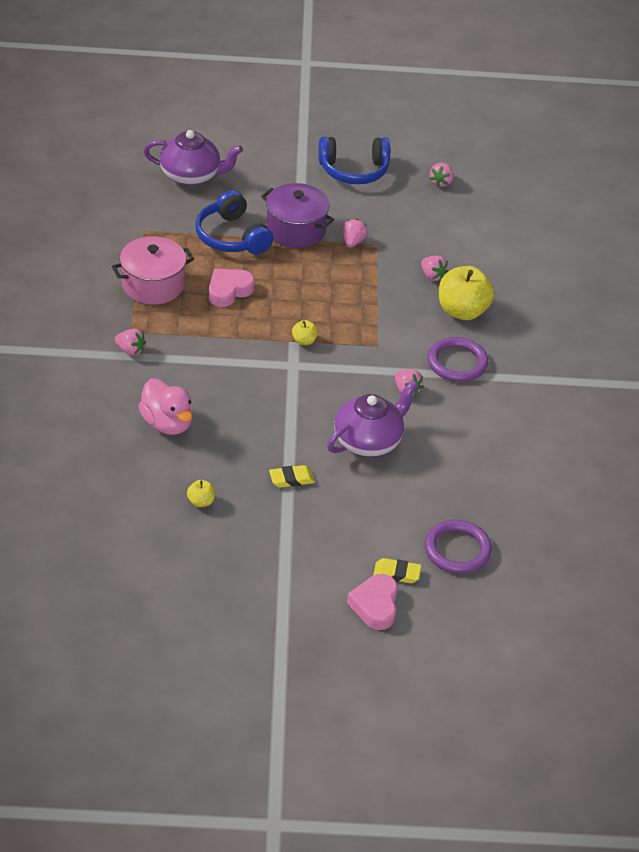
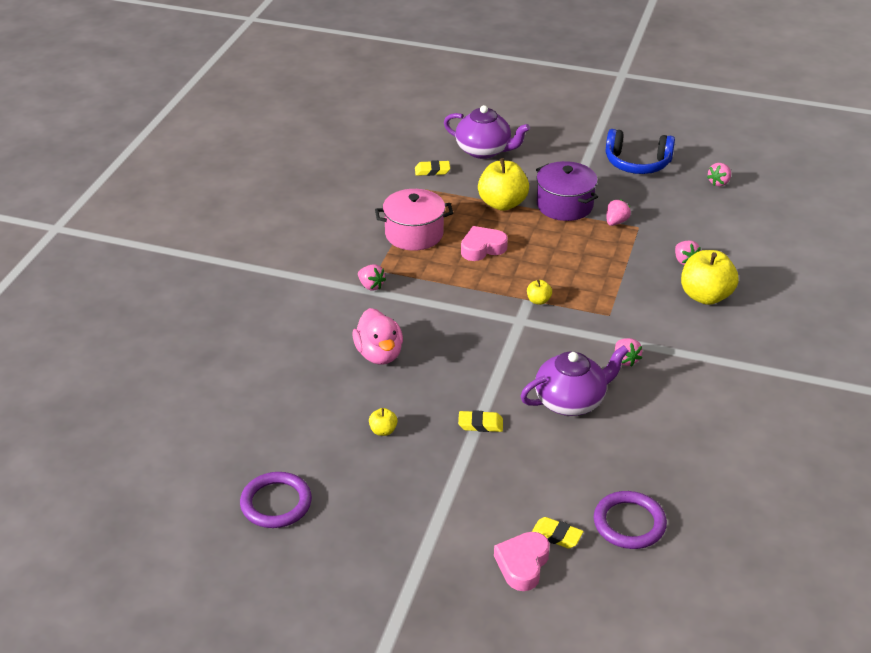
camera: 20 degrees right, 5 degrees down
(145, 208) = (432, 171): none -> yellow eraser
(232, 237) = (502, 204): blue headphones -> yellow apple
(457, 362) = (685, 342): purple ring -> purple ring (276, 503)

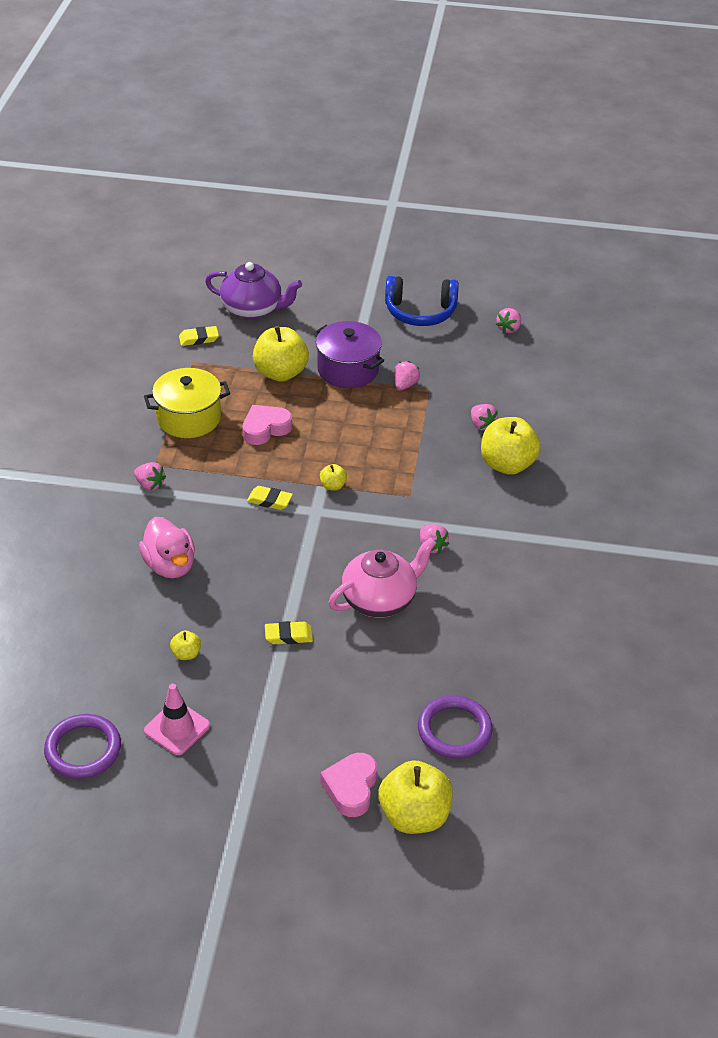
camera: 10 degrees left, 5 degrees up
(365, 494) = (177, 728): none -> pink traffic cone
(414, 234) = (189, 418): pink pot -> yellow pot
(556, 535) = (382, 752): yellow eraser -> yellow eraser (269, 500)
(571, 401) = (380, 599): purple teapot -> pink teapot
(581, 596) = (414, 816): none -> yellow apple

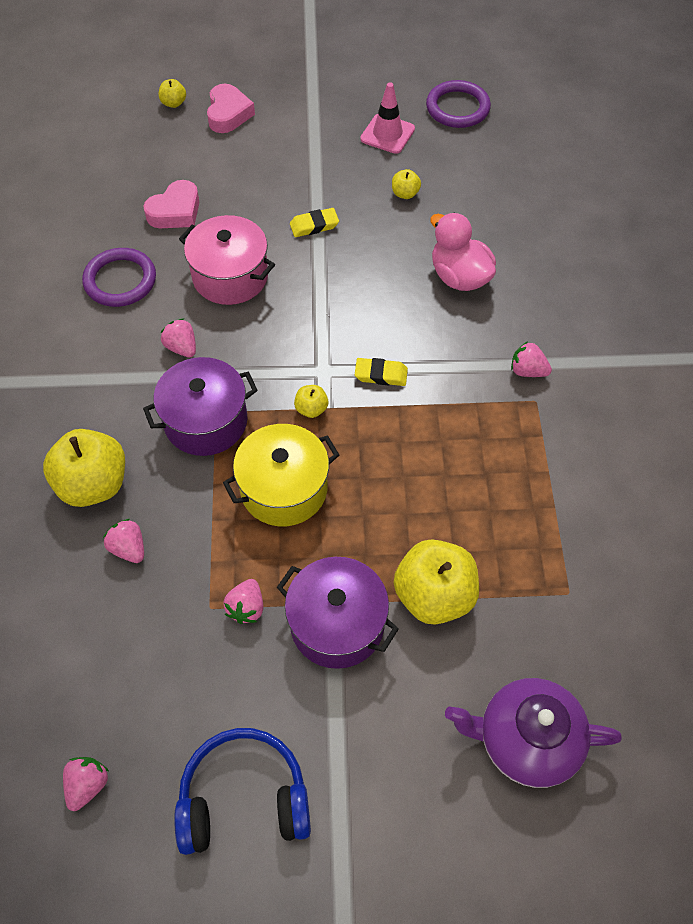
camera: 170 degrees right, 15 degrees up
(189, 418) = (527, 483): yellow pot -> yellow pot (284, 489)
(199, 339) = (582, 646): yellow eraser -> none
(265, 428) = (421, 484): pink heart -> pink heart (175, 211)
(380, 599) = (230, 276): pink teapot -> pink pot
(414, 816) = (174, 103): yellow apple -> yellow apple, size x0.46
(418, 490) = (206, 421): none -> purple pot
(454, 730) = (144, 169): purple ring -> purple ring (120, 280)

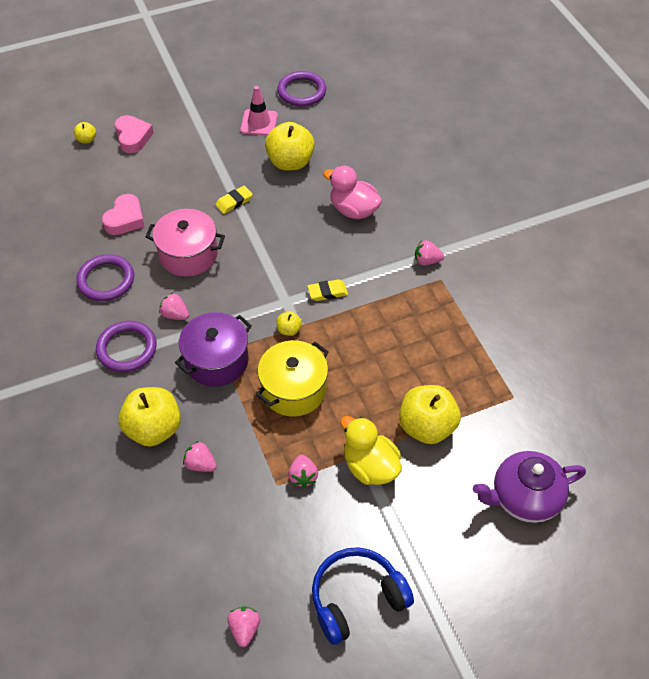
camera: 20 degrees left, 5 degrees down
(107, 373) = (127, 349): none -> purple ring
(337, 624) = (370, 466): purple pot -> yellow duck
(405, 194) = (290, 162): yellow apple -> yellow apple, size x2.20

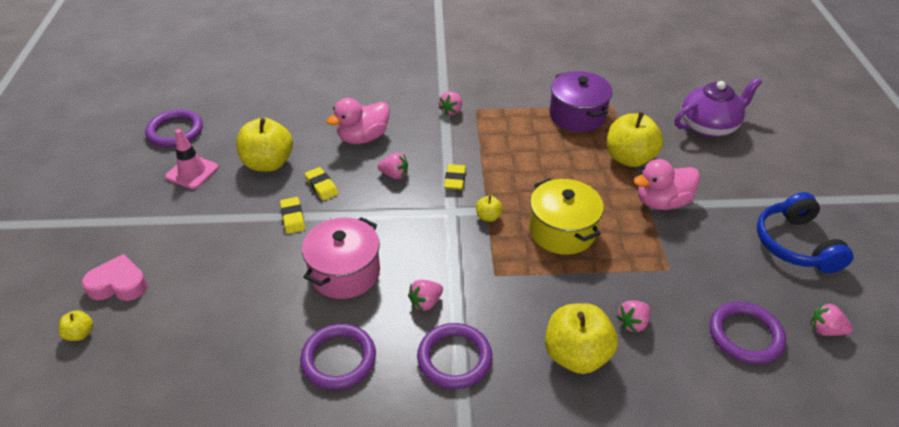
camera: 70 degrees left, 10 degrees down
(125, 219) = (251, 320): pink heart -> none
(215, 557) = (745, 335): none -> purple ring
(216, 361) = (504, 281): purple pot -> purple pot (577, 115)
(278, 205) = (322, 186): none -> yellow eraser
(303, 476) = (663, 248): pink strawberry -> pink strawberry (394, 175)
(370, 466) = (662, 202): yellow duck -> pink duck
(524, 497) = (709, 126): purple teapot -> purple teapot turned 120 degrees counterclockwise

